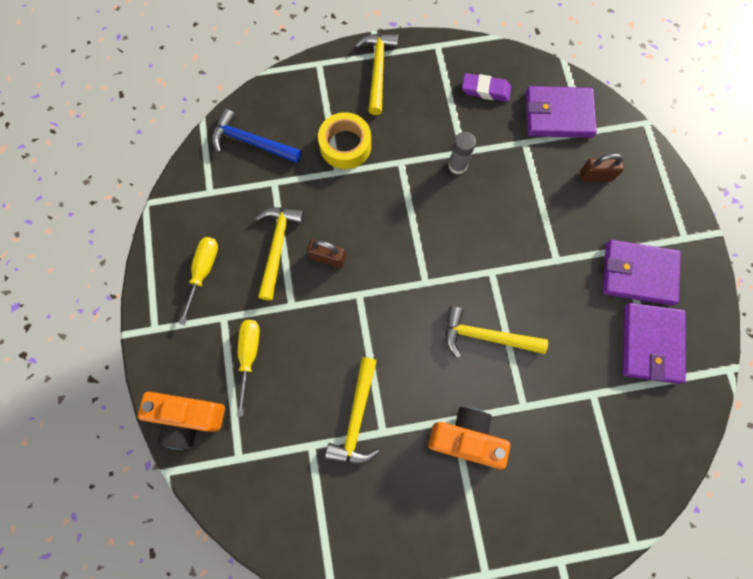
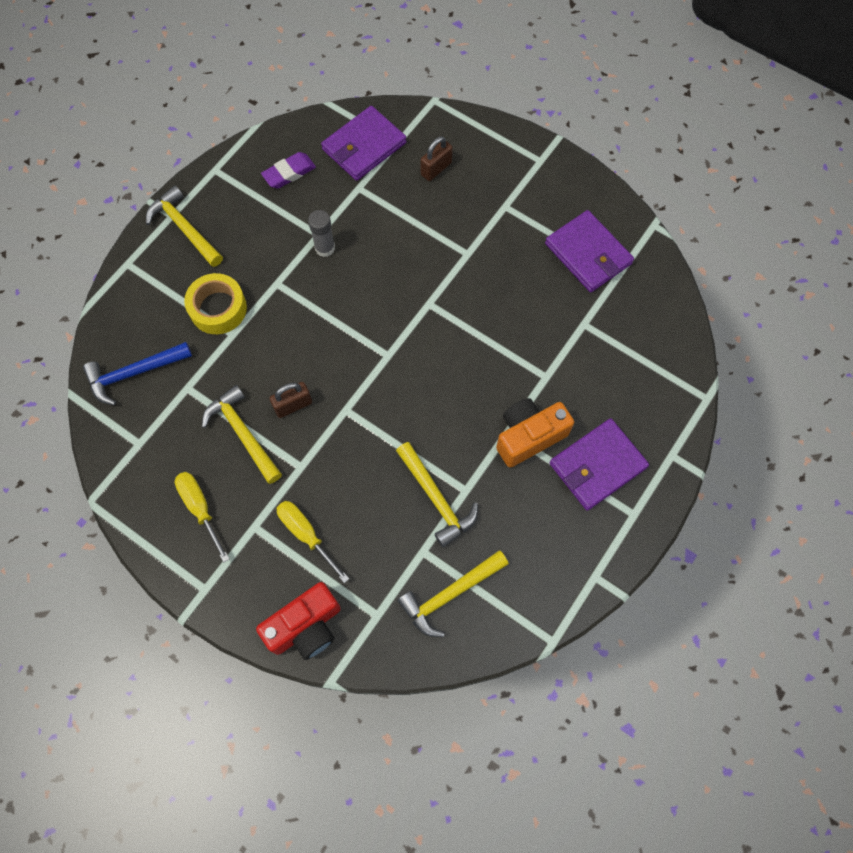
camera: 45 degrees left, 5 degrees down
(188, 418) = (306, 627): orange camera -> red camera
(486, 336) = (471, 352): yellow hammer -> yellow hammer (450, 594)
(638, 273) = (533, 213): purple wallet -> purple wallet (597, 465)

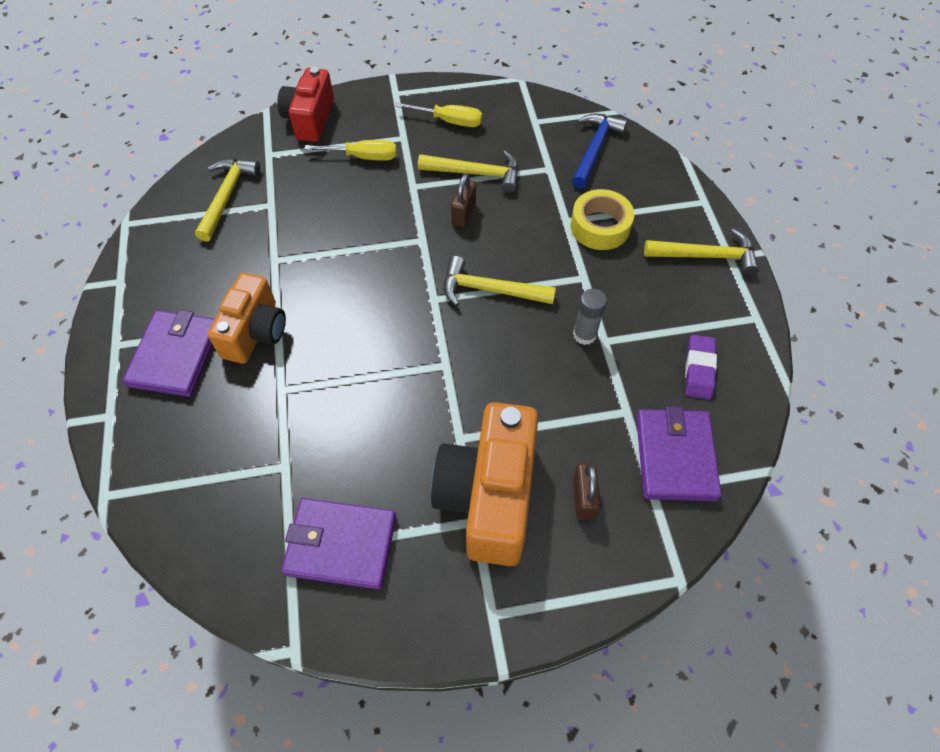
camera: 135 degrees right, 10 degrees down
(436, 498) = (292, 239): yellow hammer -> yellow hammer (490, 290)
(484, 211) = (489, 496): none -> orange camera

